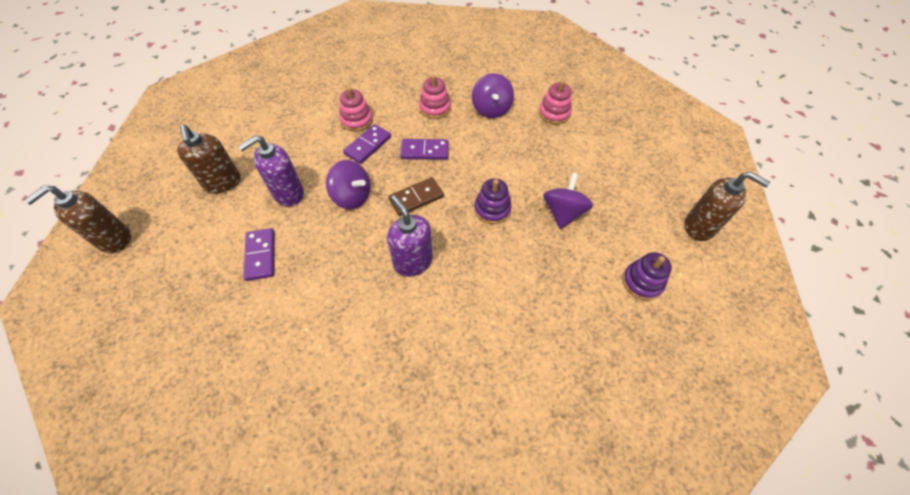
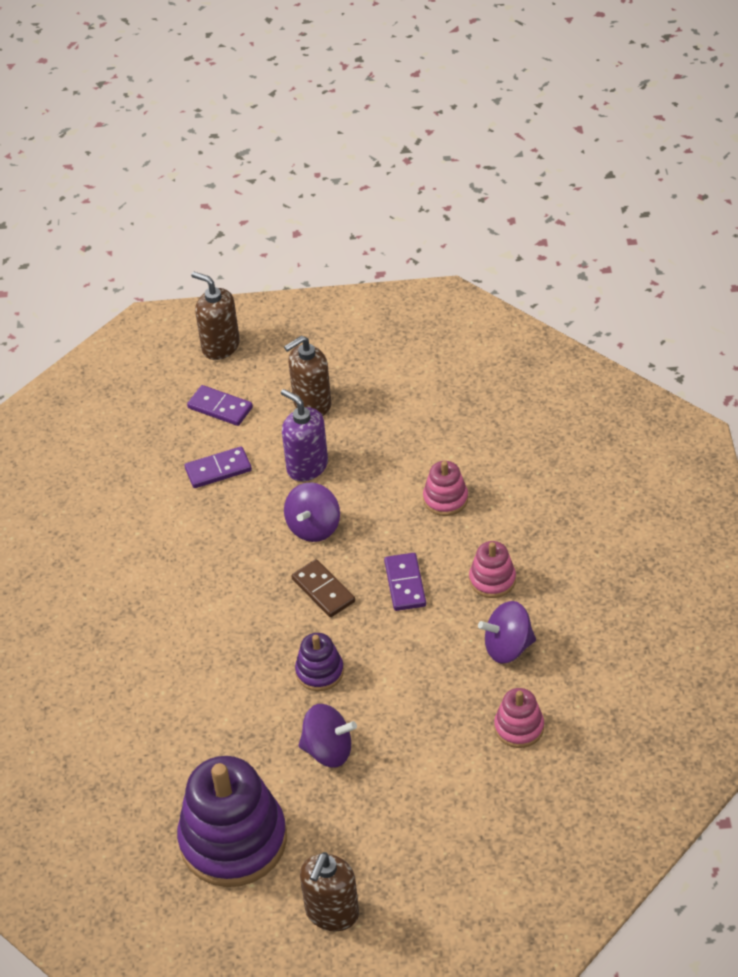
camera: 85 degrees right, 10 degrees down
(368, 145) = (401, 522): purple domino -> purple domino (220, 408)
(413, 261) = (230, 605): purple soap dispenser -> none
(642, 282) = (233, 840): purple stacking toy -> purple stacking toy, size x2.10

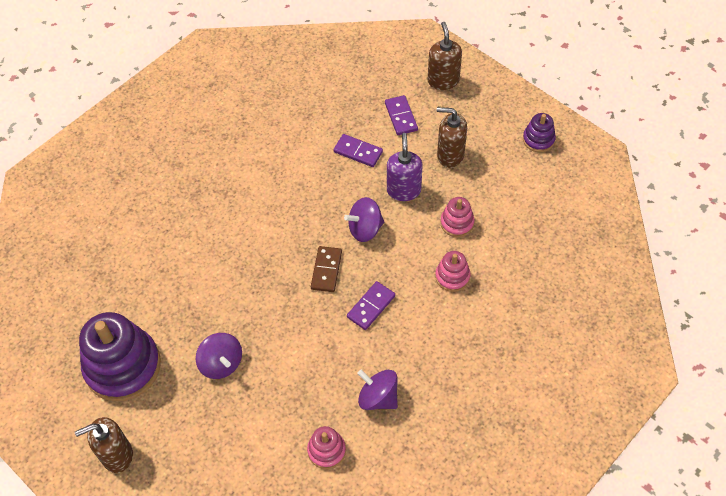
camera: 45 degrees right, 10 degrees up
(319, 672) = (270, 315): purple stacking toy -> purple stacking toy (538, 139)
(492, 580) = (418, 349): pink stacking toy -> pink stacking toy (457, 223)

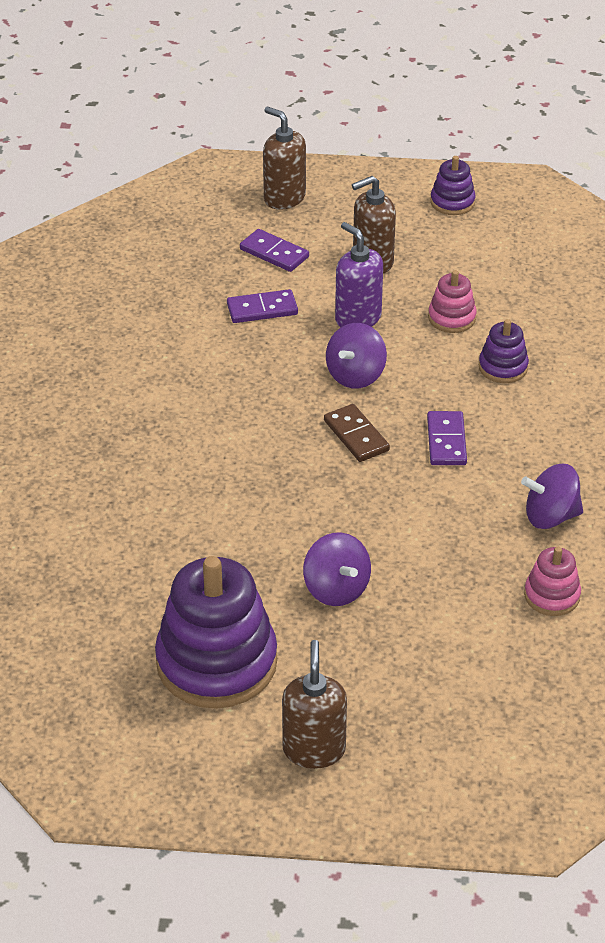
camera: 40 degrees left, 15 degrees down
(117, 455) = (314, 749): brown soap dispenser -> brown soap dispenser turned 150 degrees clockwise
(221, 363) = (336, 589): purple spinning top -> purple spinning top turned 45 degrees clockwise
(452, 276) = (503, 367): pink stacking toy -> purple stacking toy

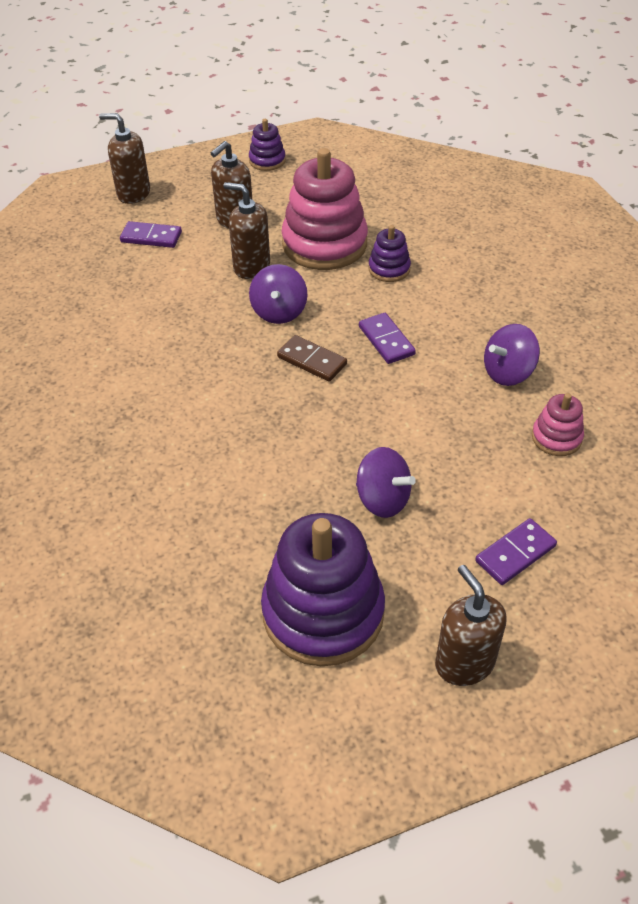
camera: 25 degrees left, 5 degrees up
(262, 309) = (168, 284): purple domino -> purple domino (515, 554)
(357, 318) = (251, 267): purple soap dispenser -> brown soap dispenser
(452, 318) = (324, 244): pink stacking toy -> pink stacking toy, size x2.10

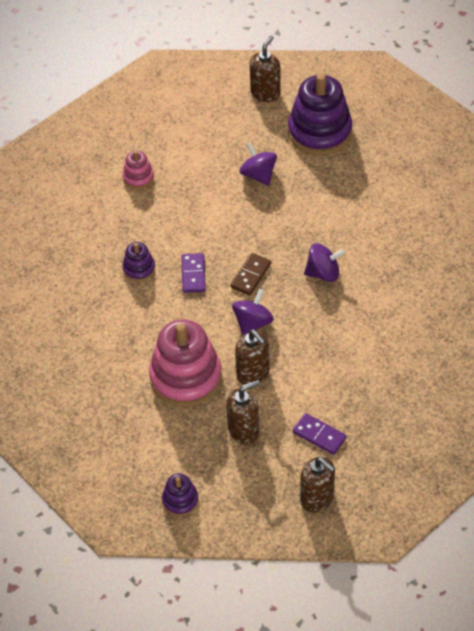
camera: 155 degrees left, 5 degrees up
(312, 360) = (250, 275): brown domino -> brown domino turned 60 degrees clockwise
(389, 269) = (153, 335): purple stacking toy -> purple stacking toy (139, 269)
(464, 663) = (265, 93): brown soap dispenser -> brown soap dispenser turned 150 degrees counterclockwise
(508, 373) = (133, 225): purple spinning top -> purple spinning top (323, 273)
(515, 554) = (208, 128): purple domino -> none

